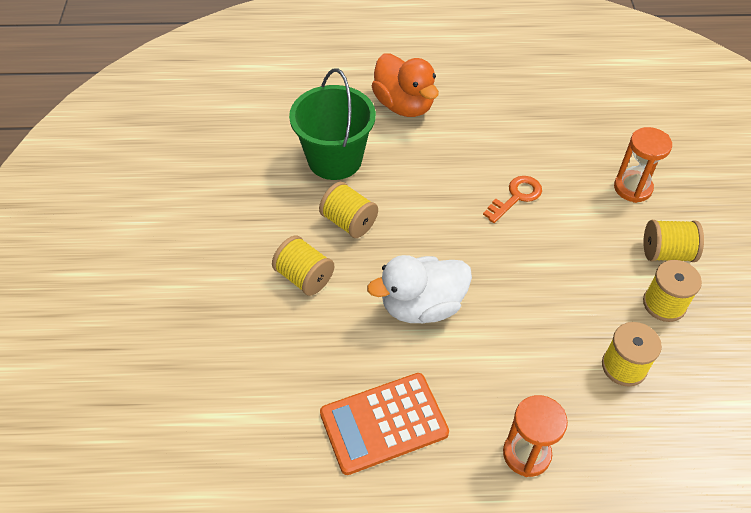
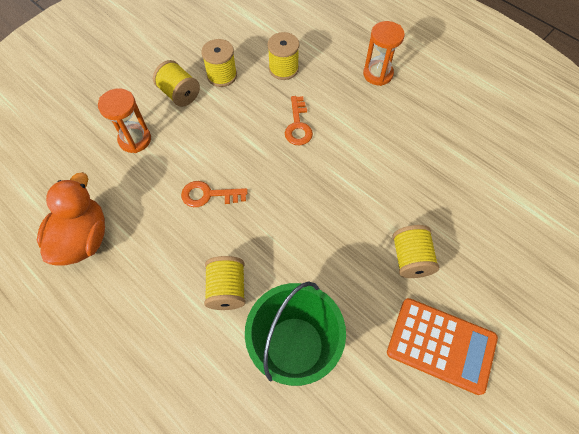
camera: 135 degrees left, 10 degrees up
(349, 222) = (340, 275): yellow spool -> yellow spool (227, 289)
(384, 423) = (437, 137): orange calculator -> orange calculator (441, 345)
(404, 105) = (179, 352): orange duck -> orange duck (83, 238)
(422, 306) = (352, 177): white duck -> none
(528, 314) = (298, 125): none -> orange key

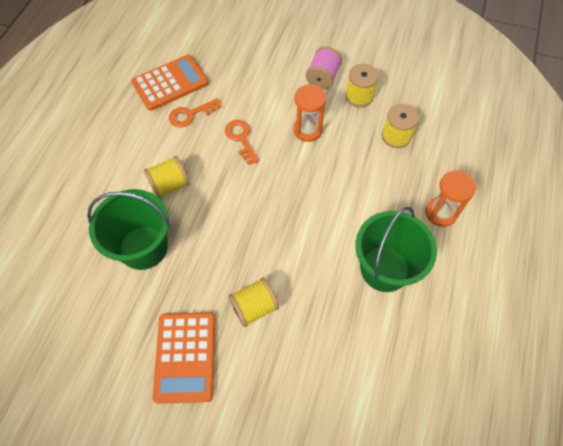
camera: 65 degrees right, 0 degrees up
(83, 238) = (170, 83): orange duck -> orange calculator
(135, 139) = (264, 71): orange hourglass -> orange hourglass (307, 130)
(179, 94) = (322, 77): yellow spool -> pink spool
(298, 125) = (341, 171): orange key -> orange key (190, 114)
(413, 137) = (384, 268): none -> green bucket

